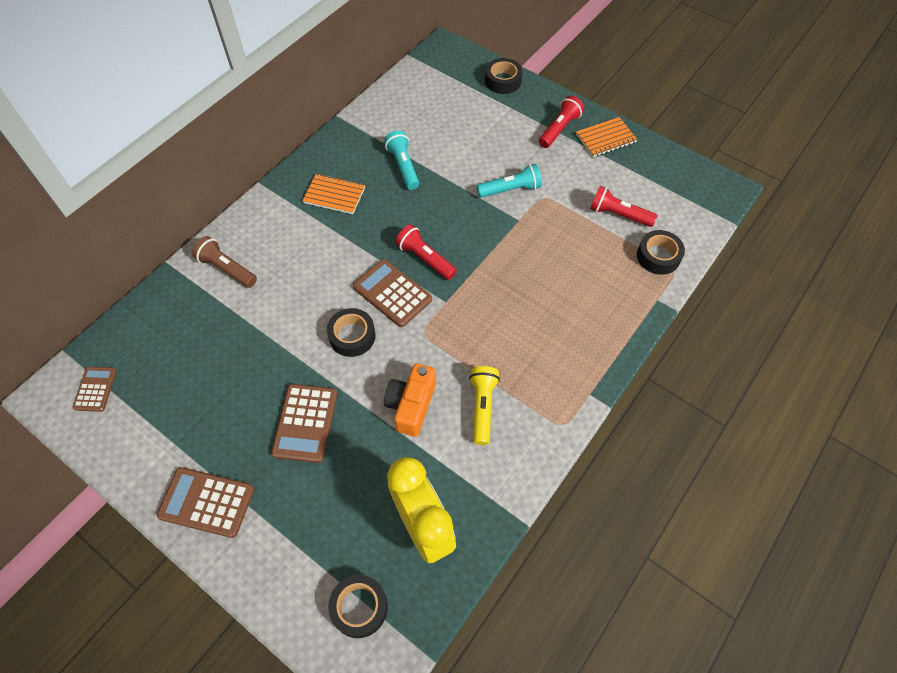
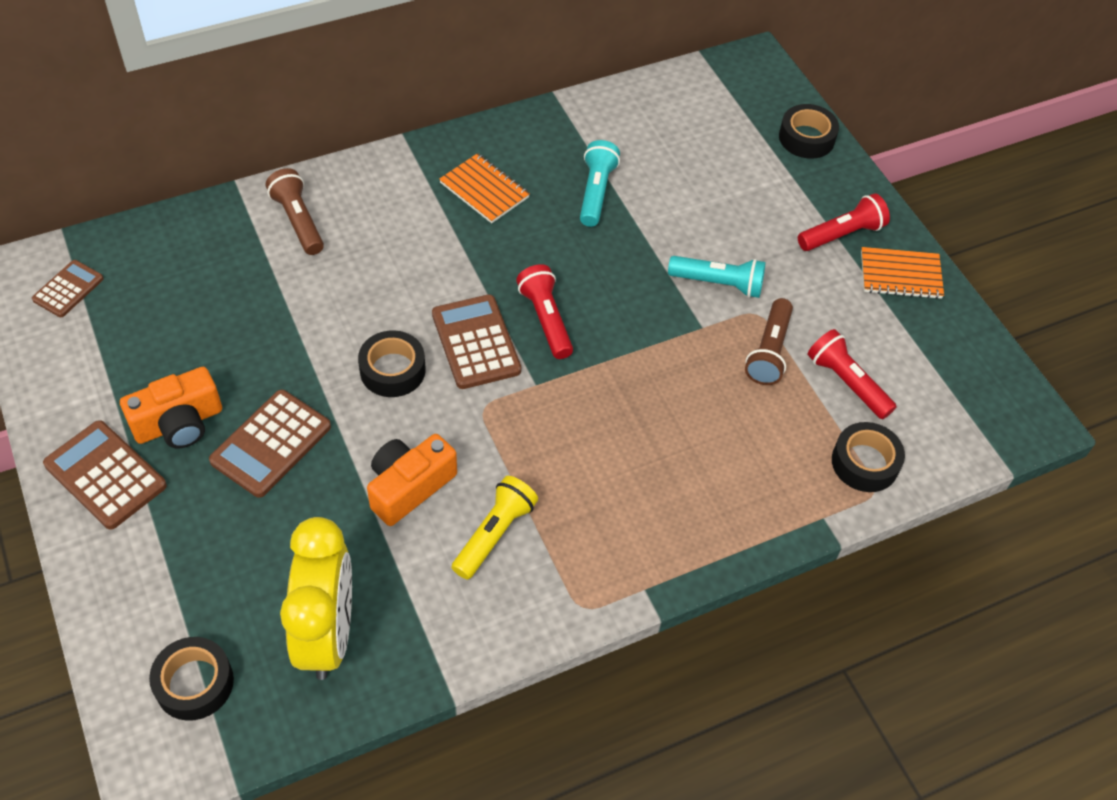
camera: 25 degrees right, 5 degrees down
(234, 441) = (179, 423): none -> orange camera
(565, 216) = (769, 351): none -> brown flashlight

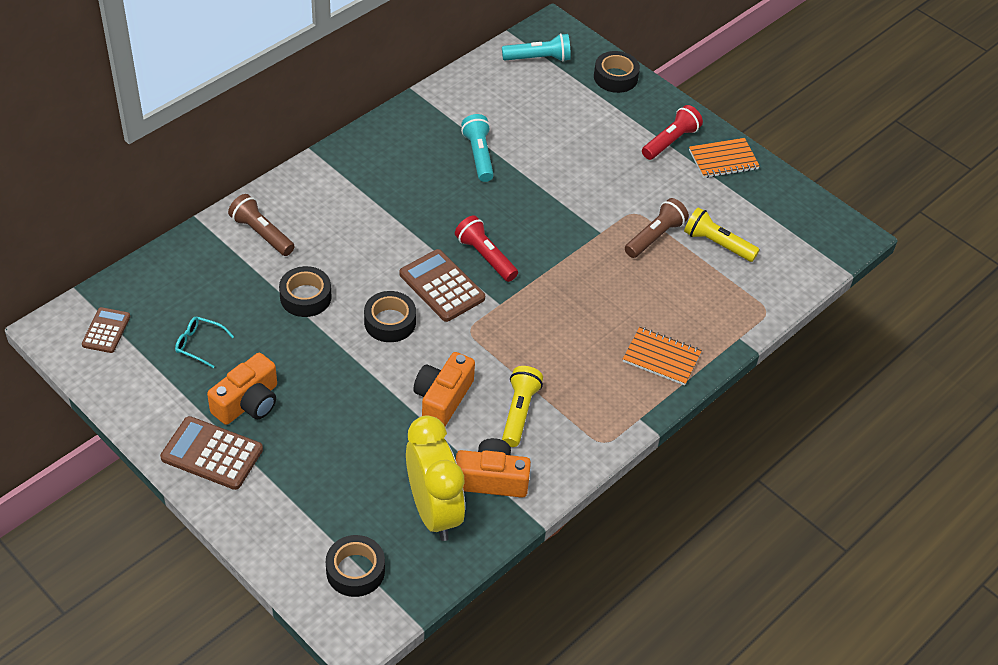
camera: 20 degrees left, 5 degrees down
(161, 335) = (199, 344): none -> turquoise glasses
(271, 444) = (326, 397): brown calculator -> none
(418, 613) = (491, 479): none -> orange camera
(484, 190) = (394, 175): orange notebook -> orange notebook (661, 358)
(718, 283) = (598, 199): turquoise flashlight -> turquoise flashlight (538, 58)
(769, 351) = (655, 237): brown flashlight -> brown flashlight turned 135 degrees counterclockwise
(847, 383) = (717, 244): red flashlight -> yellow flashlight
(865, 463) = (752, 294): black tape -> black tape (305, 297)

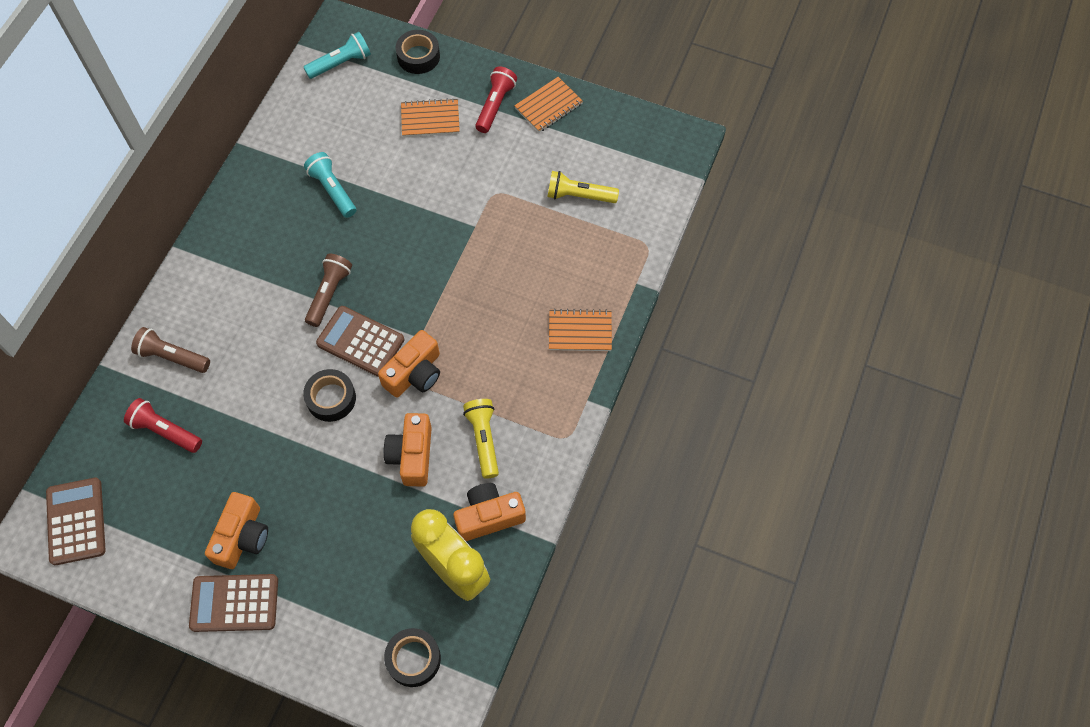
camera: 20 degrees left, 15 degrees up
(106, 331) = (76, 521): brown calculator -> brown calculator, size x1.62
(199, 344) = (169, 497): turquoise glasses -> none
(305, 297) = (243, 406): black tape -> none
(480, 331) = (414, 373): none -> orange camera
(485, 257) = (385, 294): red flashlight -> red flashlight (165, 431)
(601, 131) = (430, 119): none -> orange notebook
(655, 237) = (523, 211): brown flashlight -> brown flashlight (329, 294)

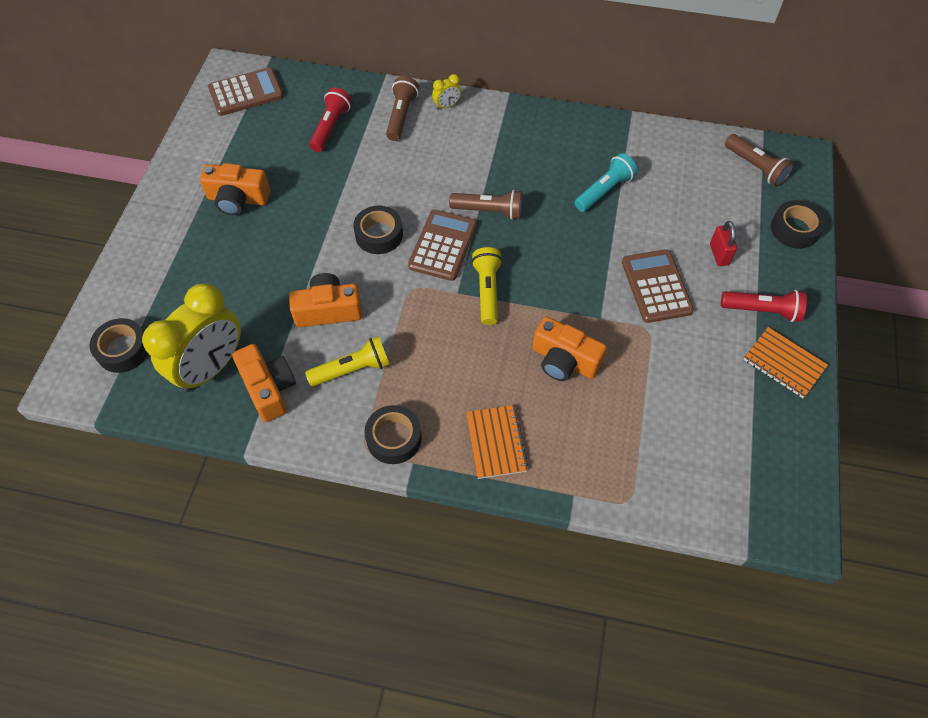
camera: 80 degrees right, 5 degrees down
(172, 309) = (447, 106): none -> yellow clock
(234, 603) = (178, 207): brown calculator -> brown calculator (656, 286)
(340, 63) = (755, 167): turquoise flashlight -> brown flashlight
(414, 373) = (416, 296): orange camera -> orange camera (564, 360)
(430, 119) = (719, 254): orange notebook -> red padlock
(561, 412) = (394, 438): none -> black tape
(579, 196) = (673, 415): yellow flashlight -> yellow flashlight (487, 291)

